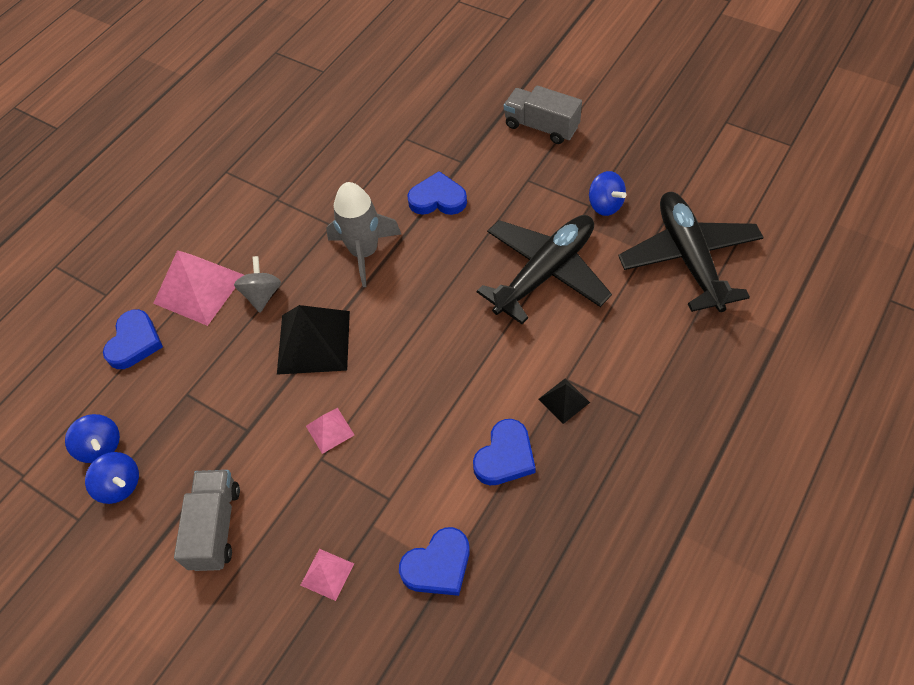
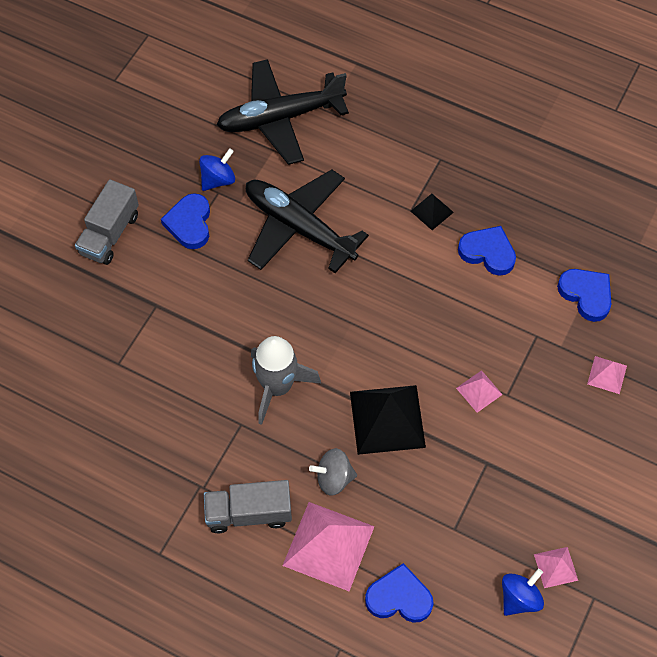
camera: 100 degrees left, 5 degrees up
(120, 485) = (556, 567): blue spinning top -> pink pyramid
(215, 527) = (582, 471): grey truck -> grey truck (249, 513)
(438, 199) = (207, 324): blue heart -> blue heart (189, 223)

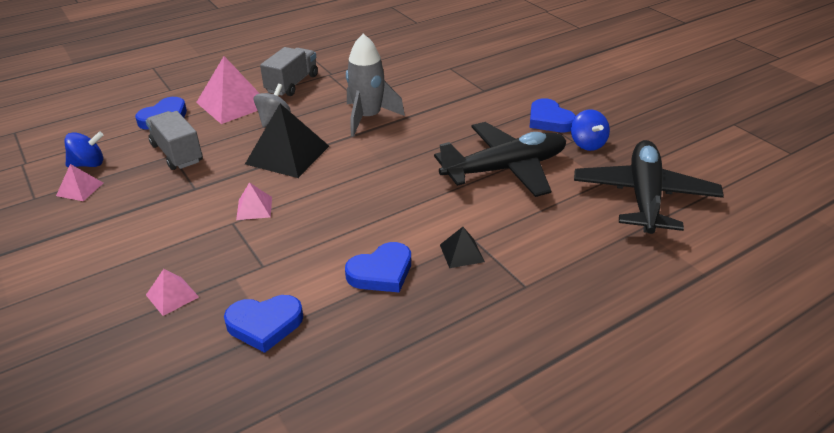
camera: 120 degrees right, 25 degrees down
(110, 234) = (564, 87): grey truck -> grey truck (177, 153)
(189, 223) = (549, 120): blue heart -> blue heart turned 150 degrees counterclockwise
(519, 598) = (89, 164): blue spinning top -> blue spinning top turned 90 degrees counterclockwise

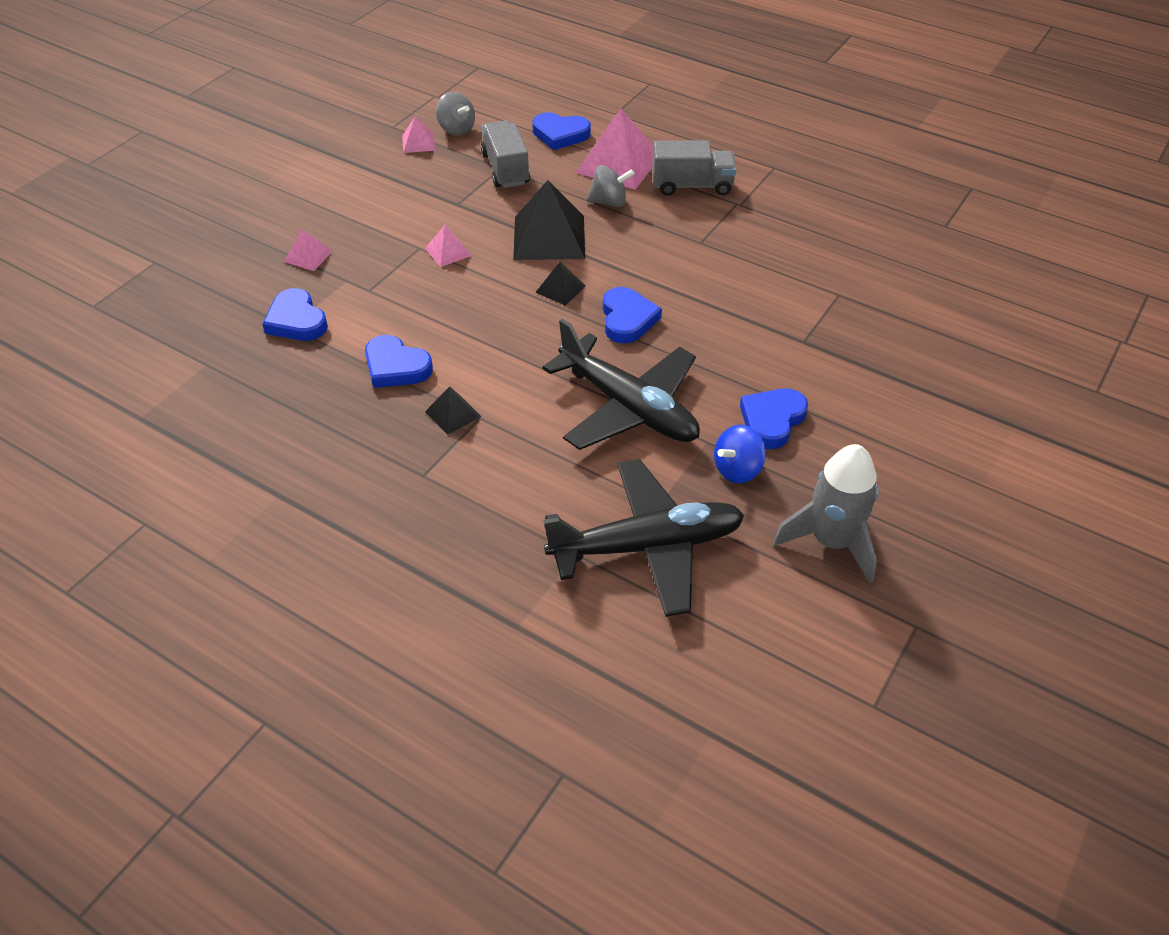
camera: 65 degrees right, 10 degrees up
(89, 164) = (456, 129): blue spinning top -> grey spinning top
(177, 153) = (505, 169): grey truck -> grey truck turned 45 degrees counterclockwise
(354, 165) = (560, 289): none -> black pyramid
(368, 118) = (662, 266): grey rocket -> grey rocket (831, 542)
(412, 146) = (627, 319): none -> blue heart

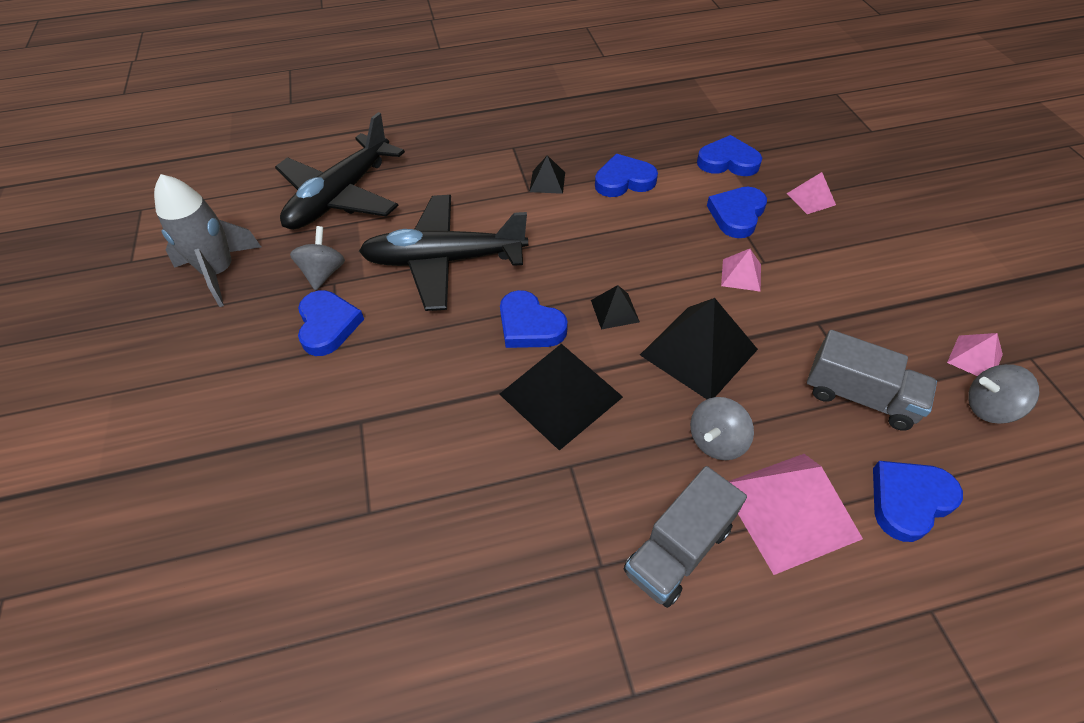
camera: 135 degrees right, 5 degrees up
(374, 283) = (736, 215): none -> blue heart
(662, 272) = (561, 395): none -> black pyramid
(737, 469) = (324, 273): blue spinning top -> grey spinning top

